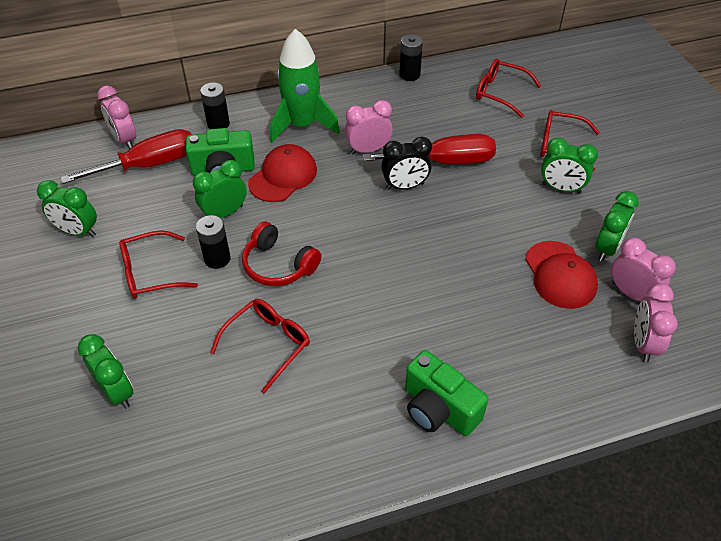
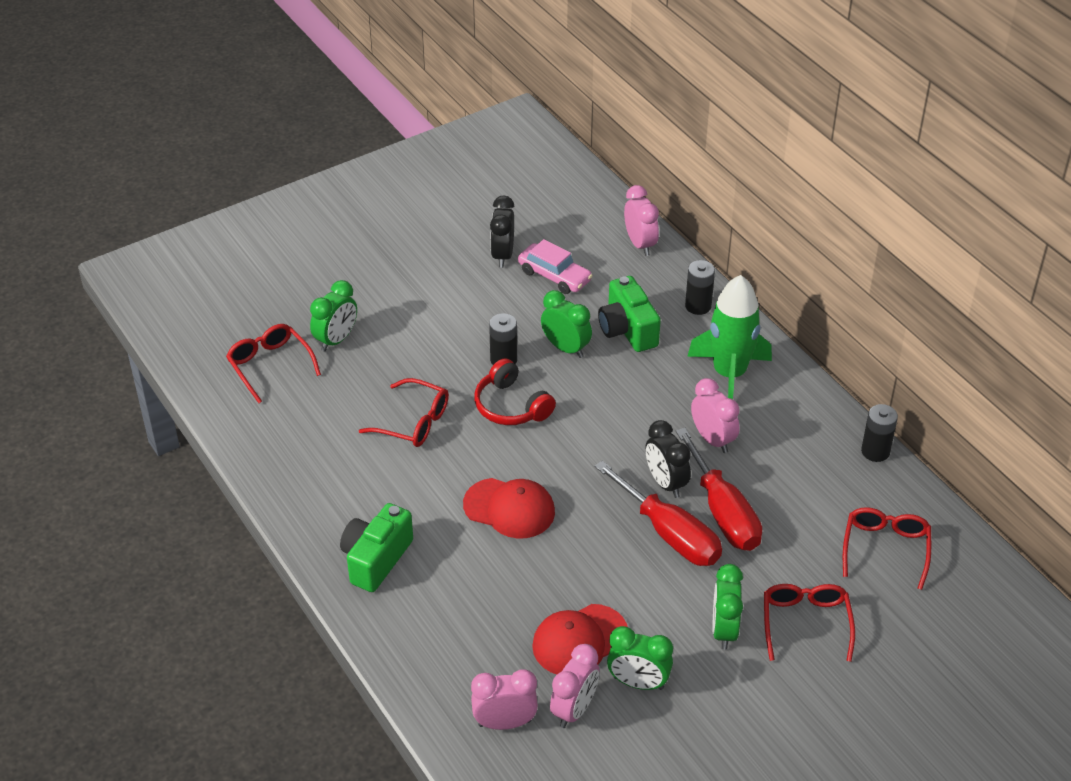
camera: 75 degrees right, 5 degrees down
(77, 231) = (502, 255): green clock -> black clock
(124, 140) = (640, 244): pink clock -> pink clock turned 120 degrees clockwise
(129, 201) = (554, 276): none -> pink car
(149, 165) = (611, 273): red screwdriver -> red screwdriver (669, 534)
(150, 273) = (470, 319): red glasses -> red glasses (270, 365)
(278, 265) = (511, 406): red headphones -> red headphones turned 60 degrees counterclockwise
(283, 176) = (638, 378): red cap -> red cap (509, 508)

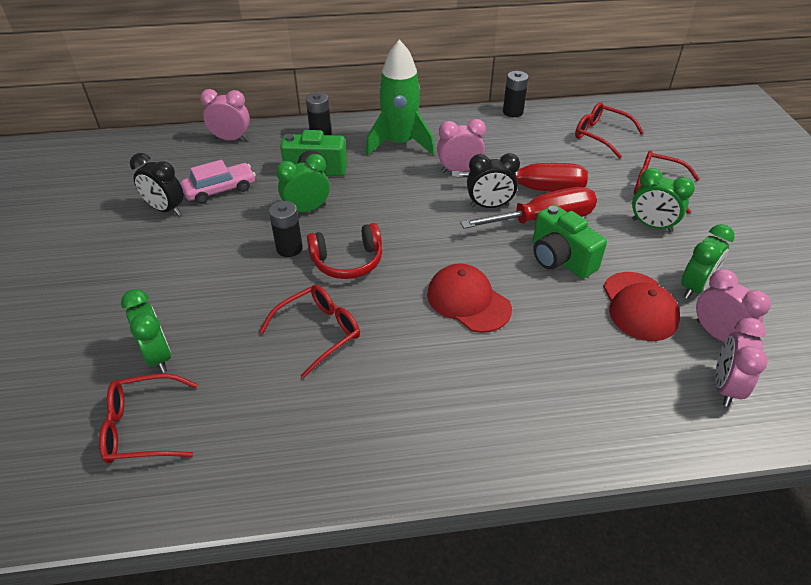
camera: 65 degrees left, 0 degrees up
(376, 559) = (484, 421): green camera -> green camera (560, 259)
(509, 508) = (468, 301): red cap -> red cap turned 90 degrees counterclockwise

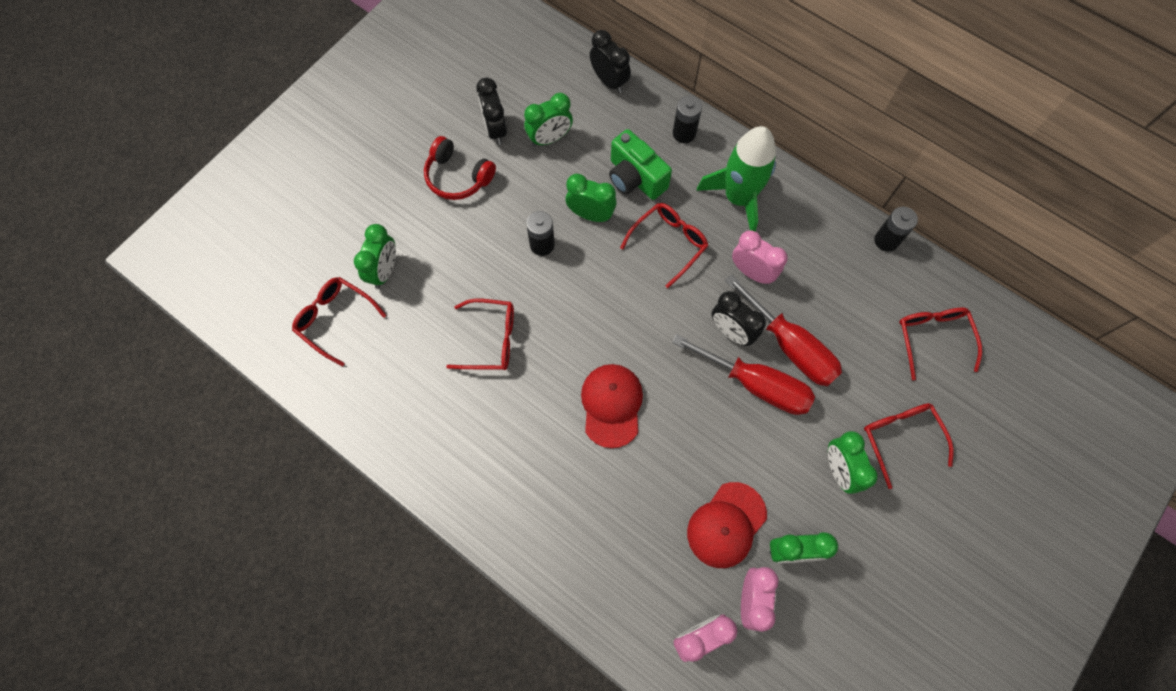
camera: 45 degrees right, 25 degrees up
(220, 190) = (549, 138): pink car -> green clock
(231, 139) = (609, 81): pink clock -> black clock
(347, 261) = (569, 293): red headphones -> red headphones (458, 177)
(385, 190) = (669, 243): none -> red glasses
(560, 259) = (722, 431): green camera -> none

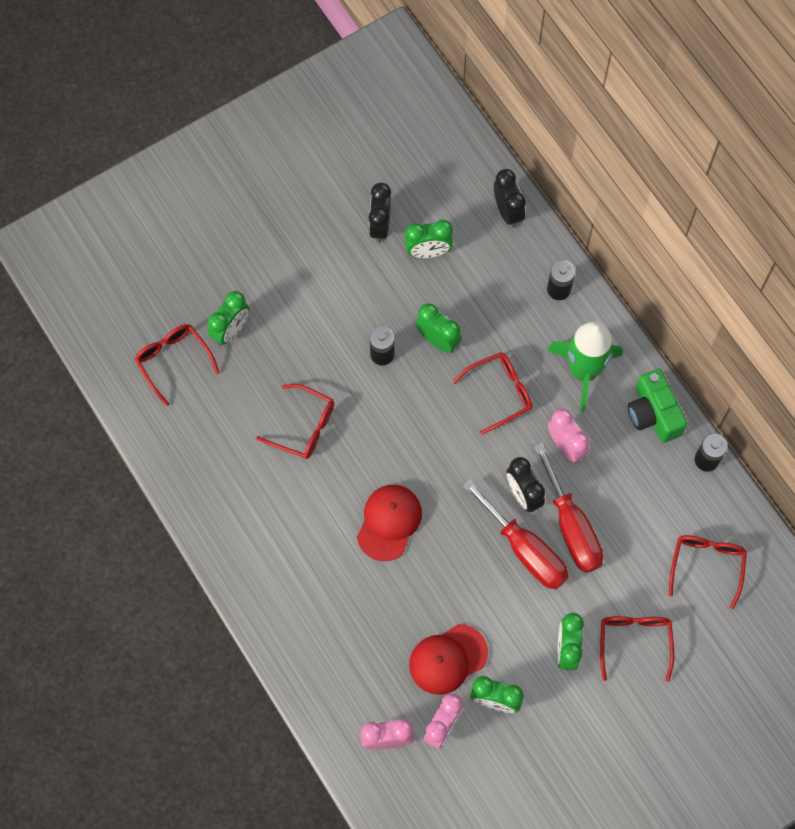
camera: 20 degrees right, 0 degrees up
(458, 177) = (328, 262): red headphones -> none
(635, 178) = (494, 318): green camera -> green camera (653, 414)

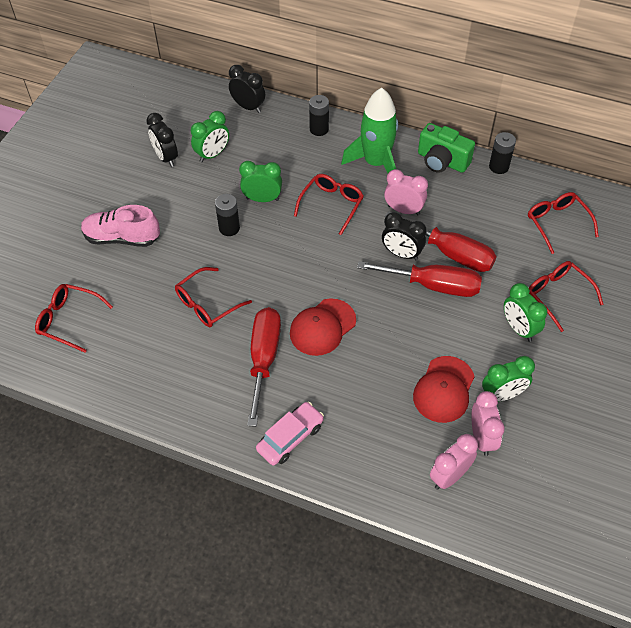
camera: 35 degrees left, 15 degrees down
(231, 330) = (101, 275): green clock -> none
(276, 299) = (122, 238): none -> pink shoe
(282, 610) = (290, 437): none -> pink car
(304, 427) = (207, 304): red glasses -> red glasses turned 150 degrees clockwise
(314, 519) = (264, 359): none -> red screwdriver
(389, 522) = (322, 327): red cap -> red cap turned 120 degrees counterclockwise

